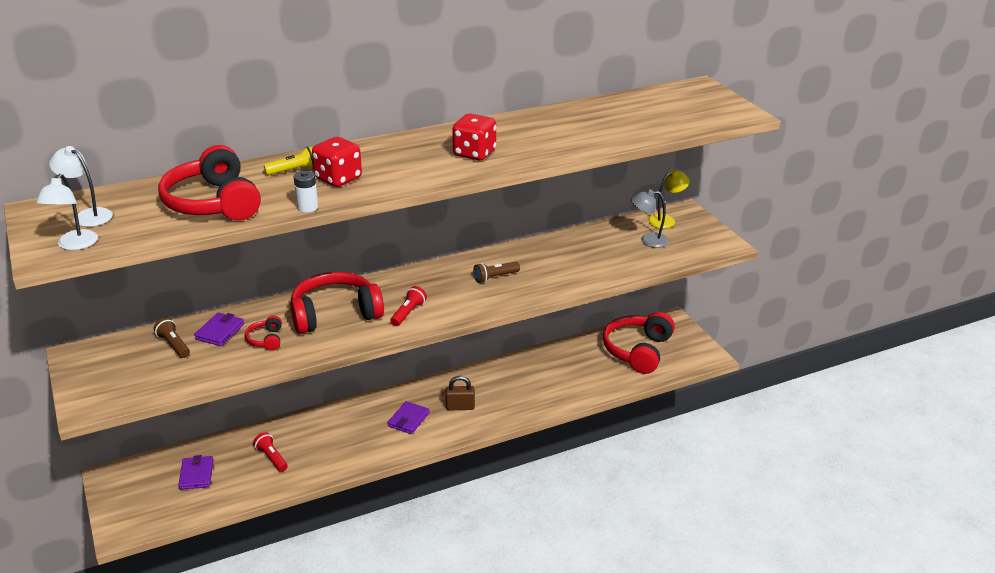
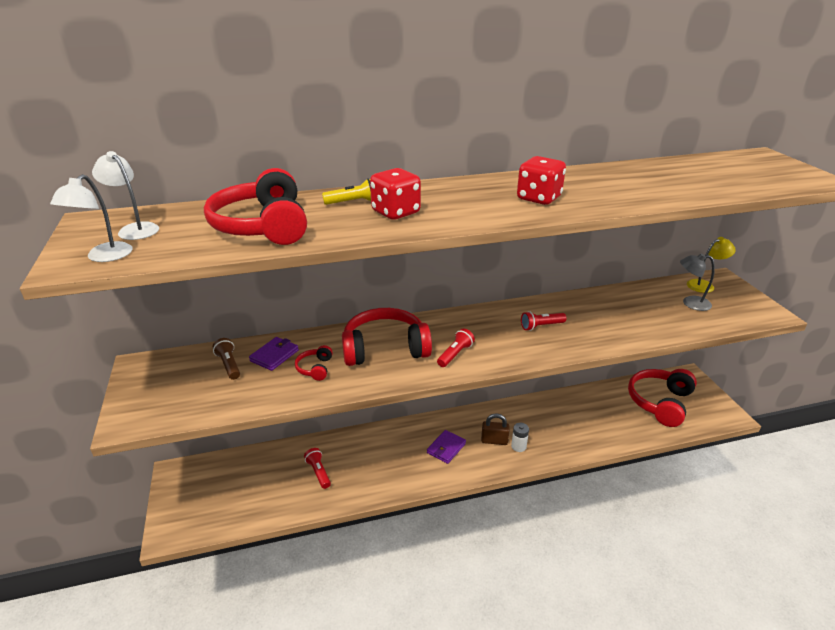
camera: 10 degrees right, 0 degrees up
(196, 475) = (249, 481): purple wallet -> none
(307, 207) = (358, 237): white battery -> white battery (518, 446)
(495, 277) = (541, 326): brown flashlight -> red flashlight

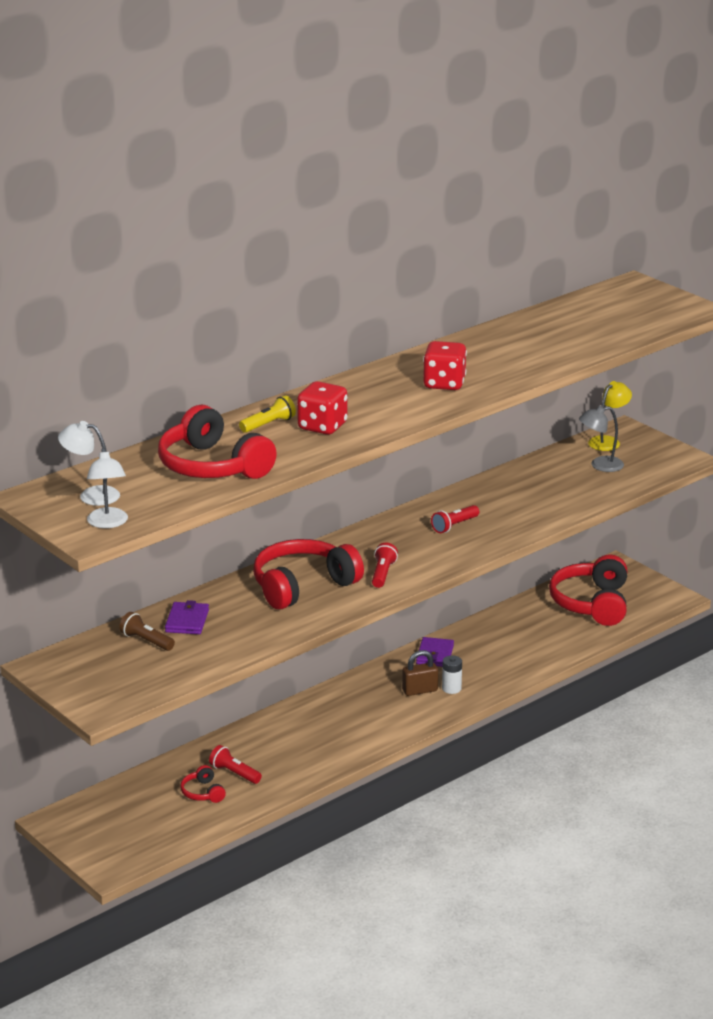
camera: 25 degrees left, 5 degrees down
(315, 368) = (245, 621): red headphones -> red headphones (203, 792)
(446, 448) = (368, 712): purple wallet -> purple wallet (435, 655)

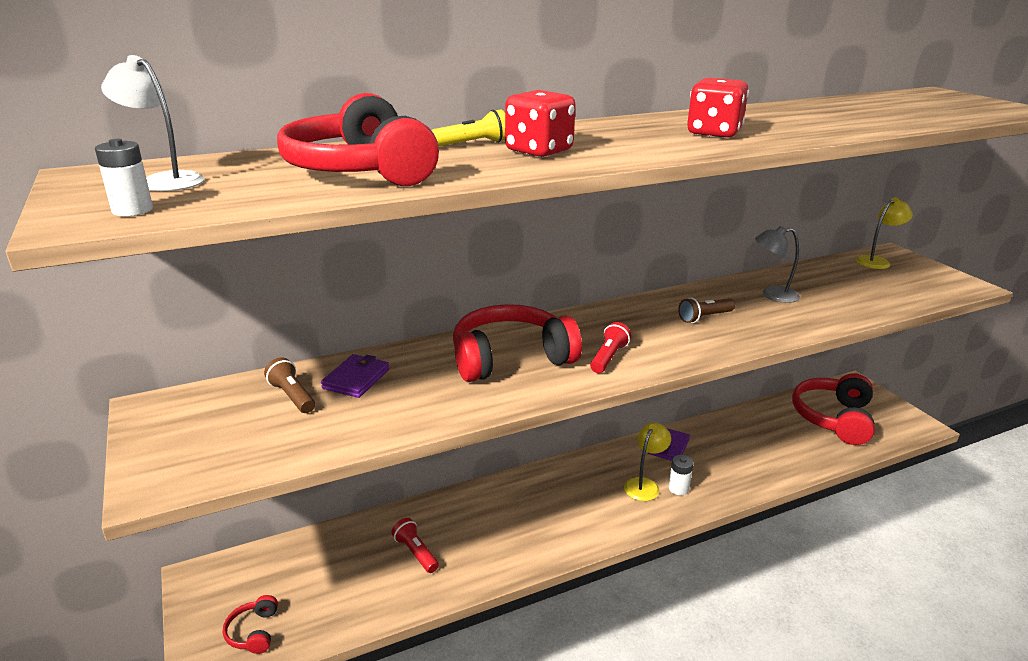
camera: 15 degrees right, 0 degrees up
(108, 523) = (132, 210): white lamp -> white battery
(203, 792) = (370, 572): red headphones -> red headphones (253, 632)
(420, 690) = (644, 485): brown padlock -> yellow lamp
(454, 526) = (704, 318): red flashlight -> brown flashlight
(600, 465) = (871, 280): grey lamp -> grey lamp (772, 295)

